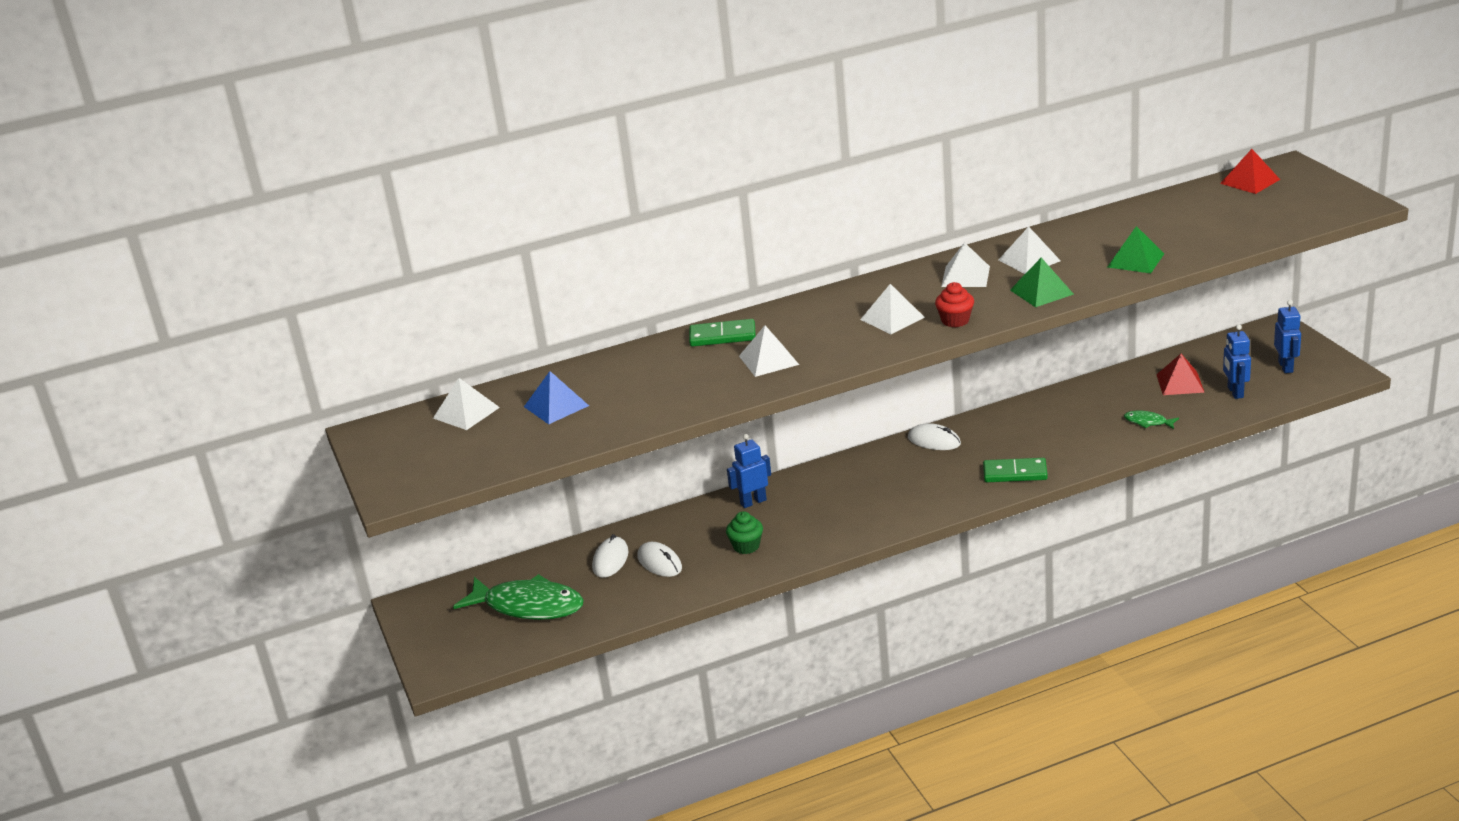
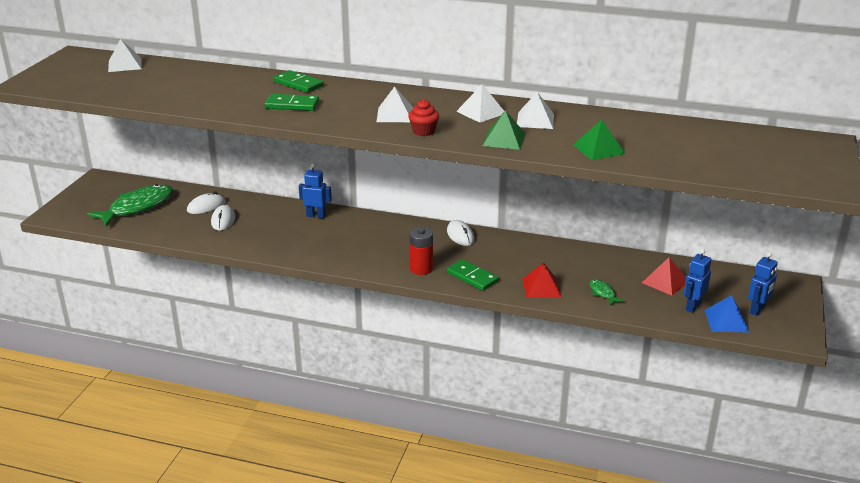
camera: 35 degrees right, 0 degrees up
(528, 606) = (137, 207): green fish -> green fish turned 105 degrees counterclockwise
(556, 406) = (162, 79): blue pyramid -> blue pyramid (726, 321)
(746, 546) = (273, 235): green cupcake -> none
(768, 360) = (292, 105): white pyramid -> green domino
(955, 492) = (421, 269): none -> red battery
(1250, 181) = (778, 139): red pyramid -> red pyramid (541, 287)

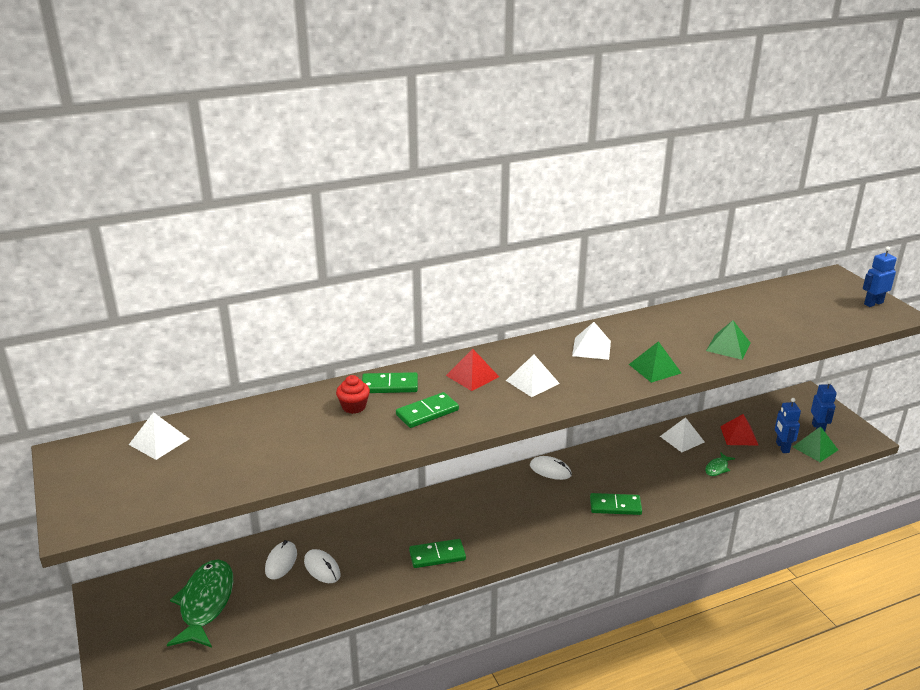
camera: 40 degrees left, 0 degrees up
(300, 246) = (437, 555): none -> green domino
(316, 216) = (404, 515): blue robot -> blue robot (873, 303)
(421, 269) = (567, 520): red battery -> none
(423, 131) = (585, 389): red cupcake -> red cupcake (354, 407)
(535, 120) = (642, 338): white pyramid -> white pyramid (682, 439)
(541, 287) = (674, 487): red pyramid -> red pyramid (472, 376)
(603, 293) = (717, 468): green fish -> green fish turned 75 degrees counterclockwise
(726, 321) = (815, 448): blue pyramid -> green pyramid

